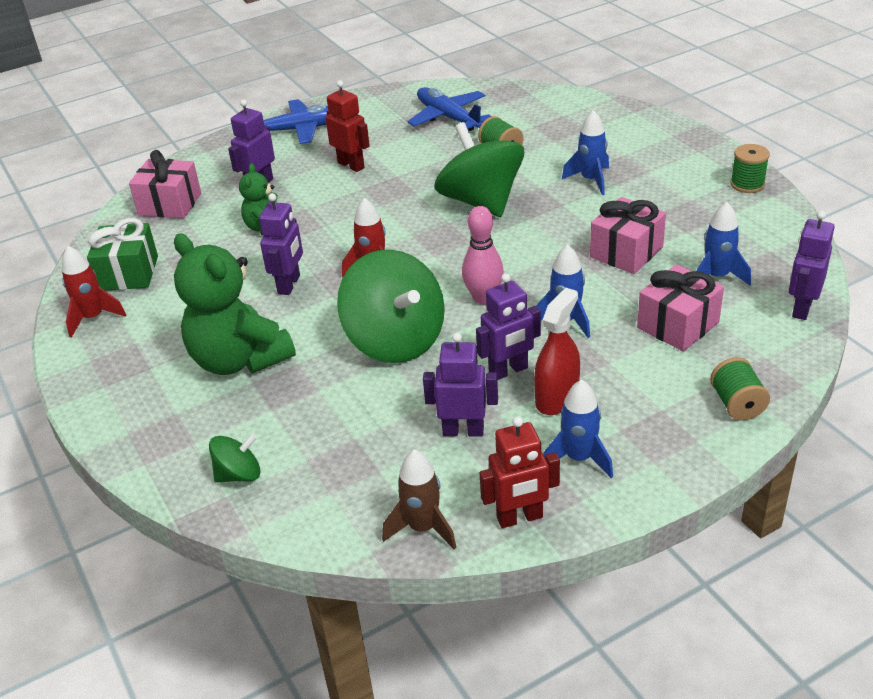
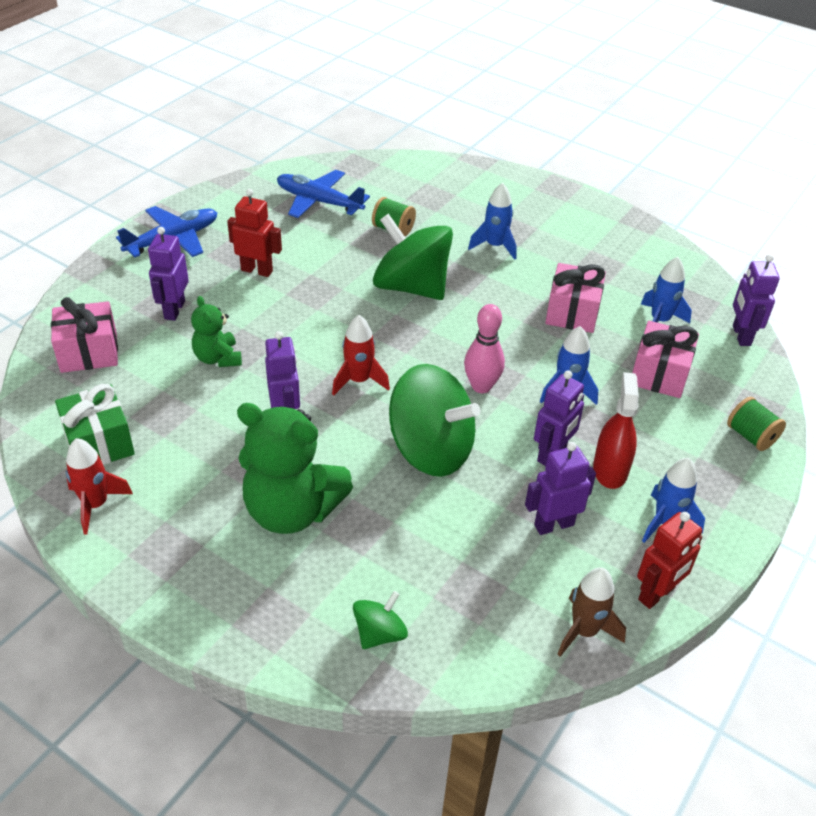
camera: 30 degrees left, 5 degrees up
(747, 184) = (626, 227): green spool -> none

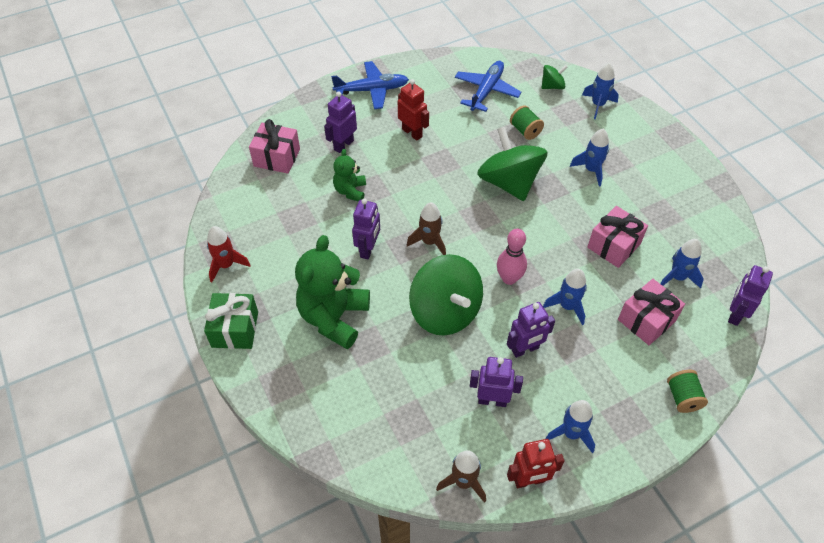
camera: 30 degrees right, 10 degrees up
(99, 443) = (249, 224): green gift -> green gift (235, 329)
(292, 510) = (334, 317): green teddy bear -> green teddy bear turned 60 degrees clockwise
(319, 202) = (486, 91): blue plane -> blue plane turned 60 degrees clockwise
(359, 381) = (429, 242): red rocket -> brown rocket
(379, 633) = (337, 422): green spinning top -> green spinning top (552, 86)
(457, 181) = (598, 105): none -> blue rocket
(610, 470) = (558, 378): red spray bottle -> none

